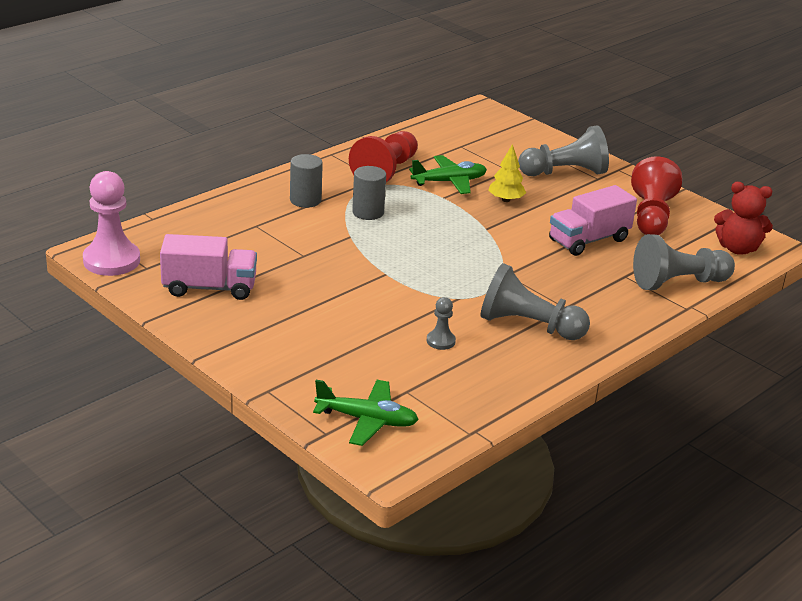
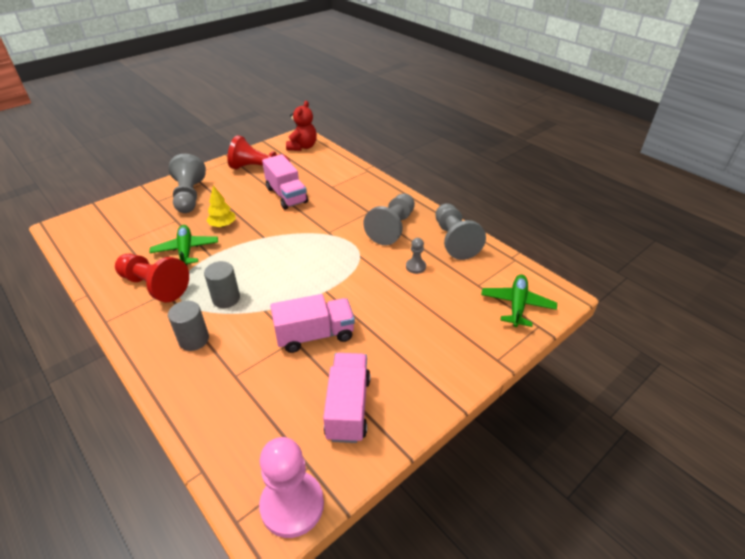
camera: 85 degrees left, 10 degrees up
(311, 267) = (315, 335): none -> pink truck
(678, 283) = (340, 170): grey pawn -> grey pawn (454, 240)

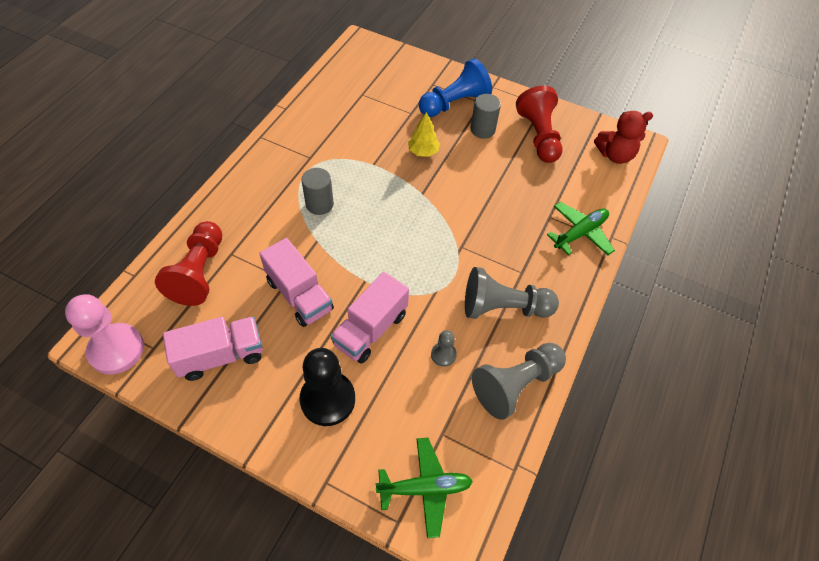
camera: 65 degrees right, 15 degrees up
(154, 286) = (314, 145): red pawn -> red pawn (199, 273)
(186, 251) = (370, 143): green plane -> green plane (580, 233)
(189, 196) = (454, 103): grey pawn -> blue pawn
(194, 340) = (261, 205): grey cylinder -> grey cylinder (482, 129)
(286, 195) = (505, 181): pink truck -> pink truck (370, 329)
(425, 341) = (328, 399): none -> black pawn

